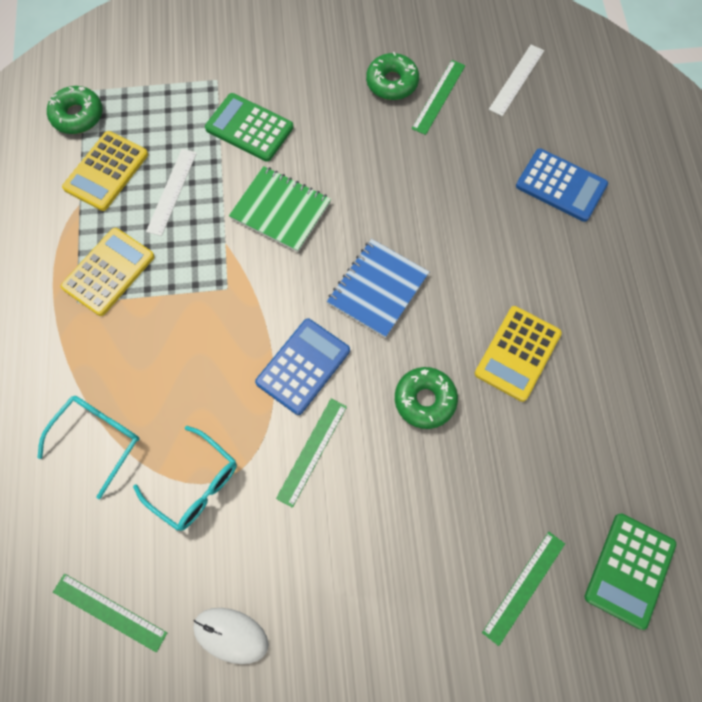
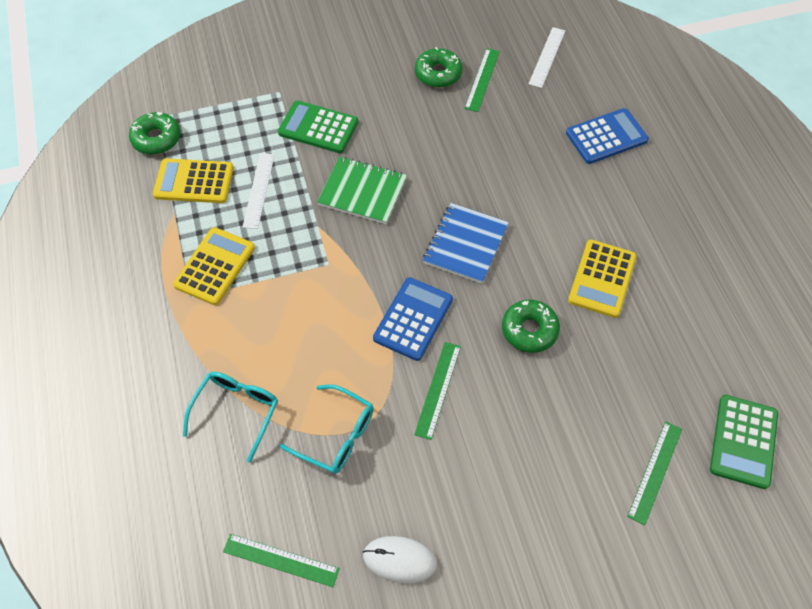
camera: 10 degrees left, 10 degrees down
(106, 171) = (194, 182): yellow calculator -> yellow calculator turned 75 degrees clockwise
(561, 185) = (606, 136): blue calculator -> blue calculator turned 45 degrees counterclockwise

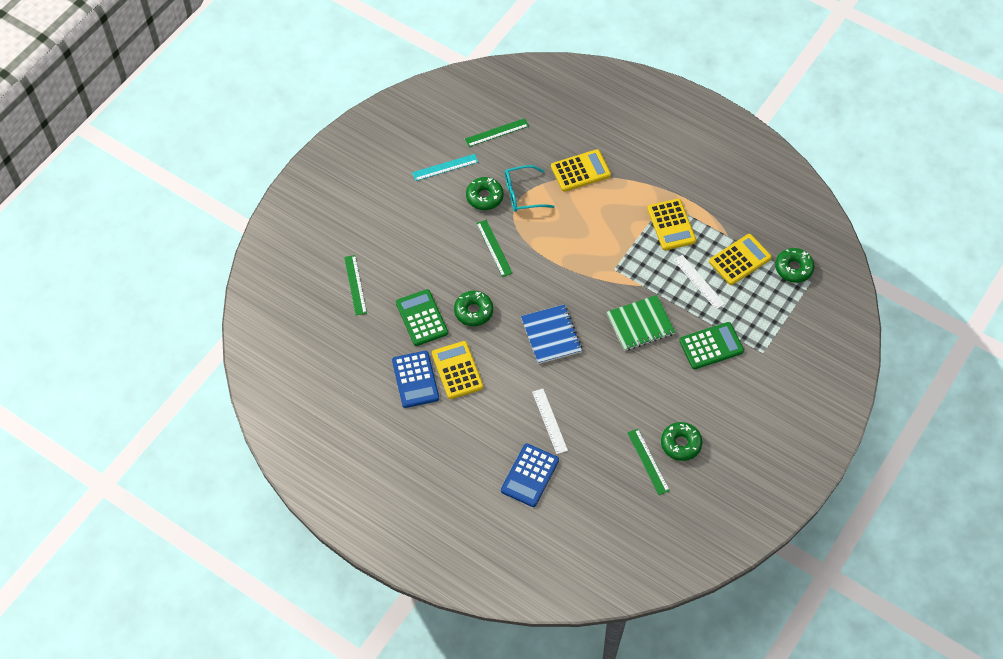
camera: 140 degrees right, 0 degrees up
(237, 411) = (580, 171): turquoise glasses -> yellow calculator
(387, 469) = (484, 197): none -> green donut
(399, 560) = (445, 167): white mouse -> turquoise ruler
(413, 319) = (540, 273): blue calculator -> blue calculator (415, 379)
(547, 57) = (622, 516): white ruler -> white ruler (549, 421)
(743, 441) = (319, 331): green calculator -> green calculator (421, 318)

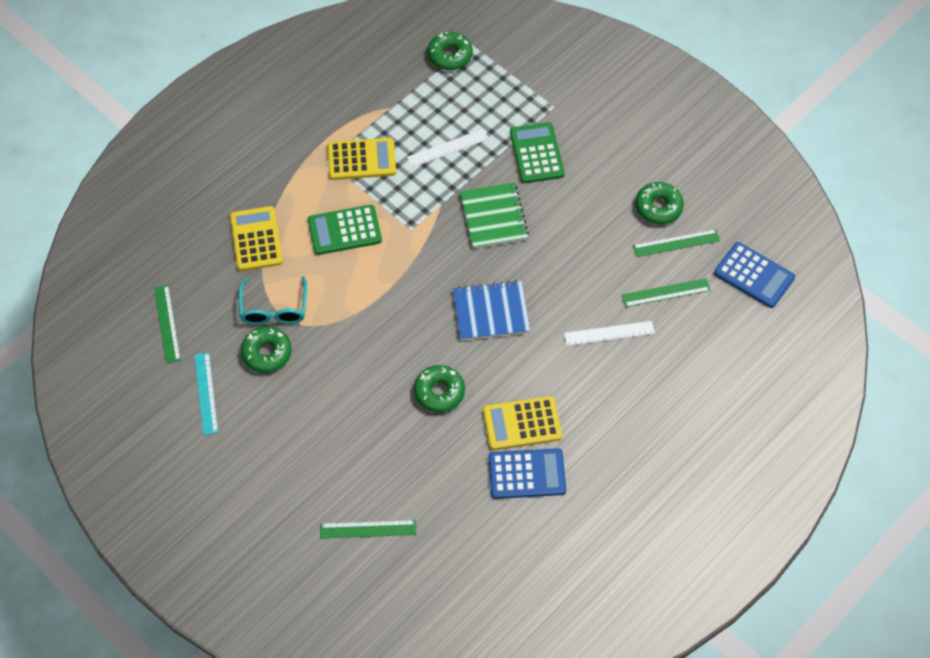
camera: 80 degrees left, 0 degrees up
(421, 318) = (436, 454): green calculator -> green calculator (344, 230)
(494, 248) = (349, 355): green ruler -> green ruler (665, 293)
(530, 475) = (679, 366): blue calculator -> blue calculator (754, 275)
(740, 260) = (426, 103): yellow calculator -> none

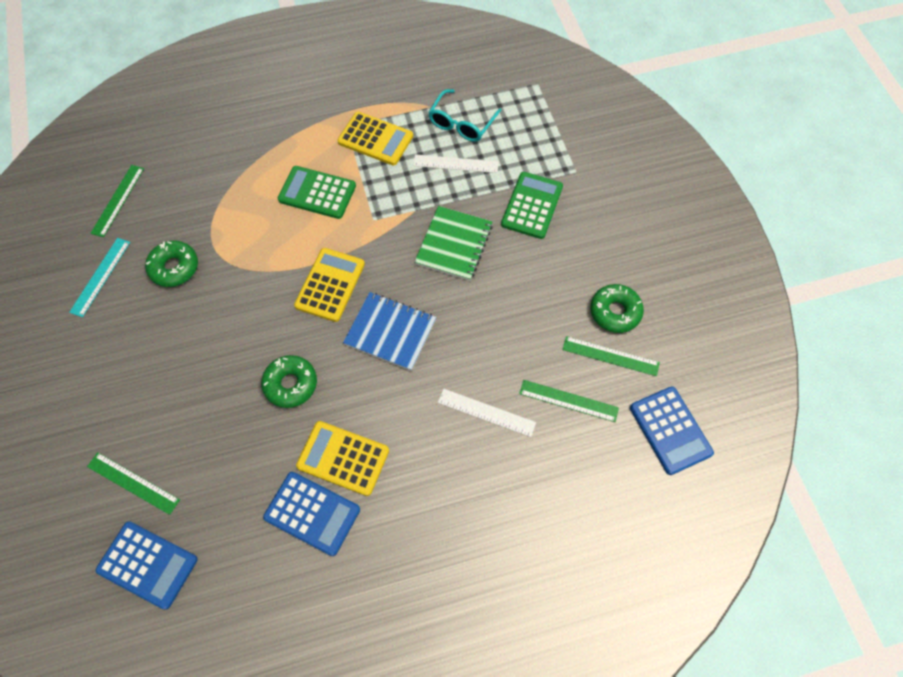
camera: 30 degrees right, 5 degrees up
(256, 239) = (240, 165): yellow calculator -> yellow calculator (330, 285)
(274, 309) = (209, 232): turquoise glasses -> turquoise glasses (461, 123)
(426, 576) = (148, 564): none -> blue calculator
(450, 55) = (512, 86): green donut -> none

